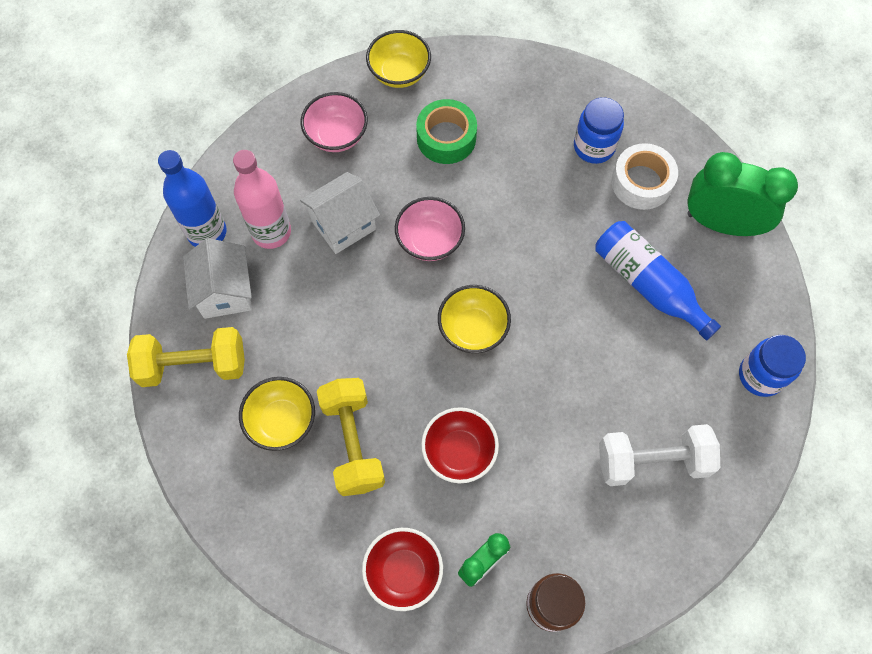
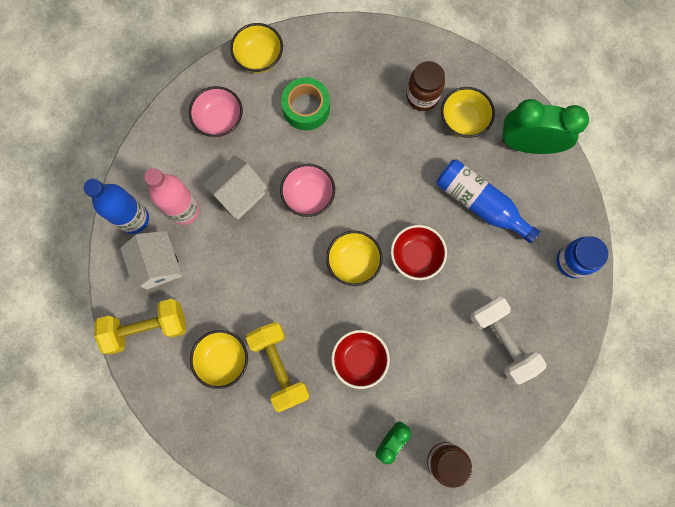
camera: 10 degrees left, 10 degrees up
(403, 572) = (334, 456): red bowl -> red bowl (416, 256)
(594, 147) = (422, 96): blue jar -> brown jar
(641, 182) = (463, 120): white tape -> yellow bowl
(652, 461) = (502, 341): white dumbbell -> white dumbbell turned 75 degrees clockwise

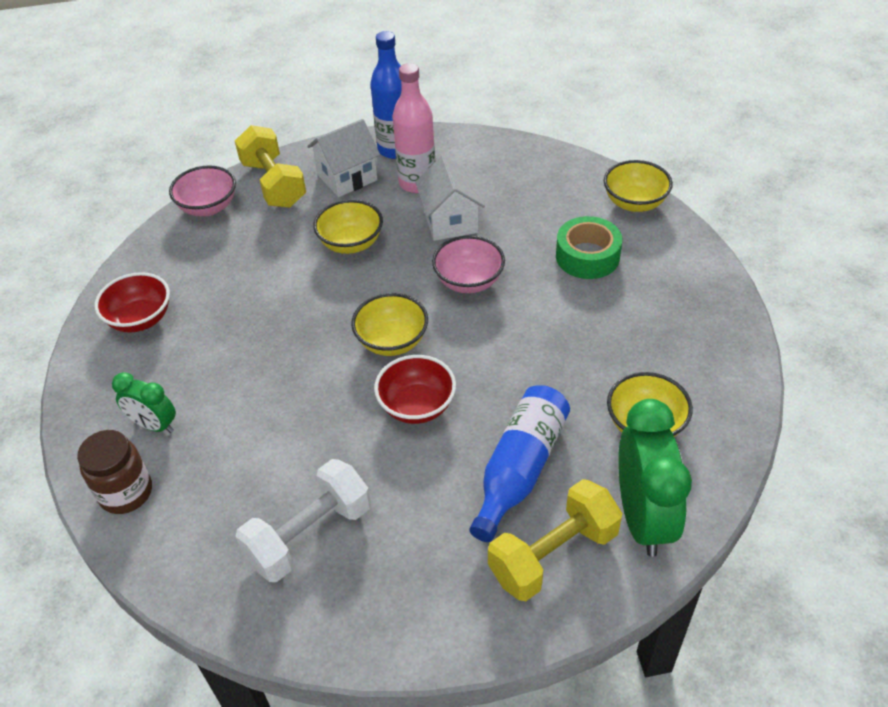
camera: 80 degrees right, 30 degrees down
(219, 120) = (538, 187): pink bowl -> pink bowl (208, 207)
(223, 359) = (245, 248): yellow bowl -> yellow bowl (351, 243)
(239, 194) = (450, 221): white house -> white house turned 45 degrees clockwise
(279, 366) = (242, 298): yellow dumbbell -> yellow dumbbell (553, 555)
(359, 359) = (260, 372): red bowl -> red bowl (140, 319)
(422, 96) = (660, 370): brown jar -> none
(572, 261) = (462, 617): blue jar -> none

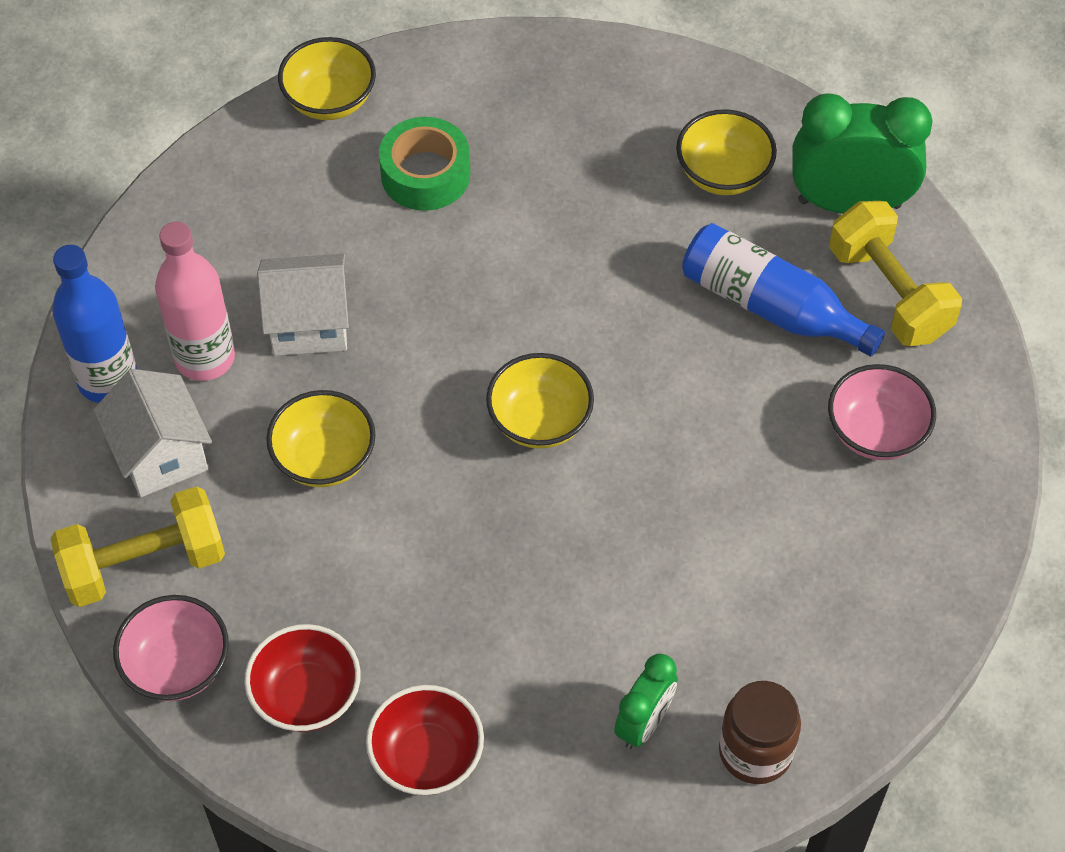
camera: 85 degrees left, 10 degrees up
(309, 535) = (841, 533): white dumbbell -> none
(417, 406) = (658, 402): red bowl -> red bowl (306, 695)
(469, 281) = (442, 317): pink bowl -> pink bowl (876, 432)

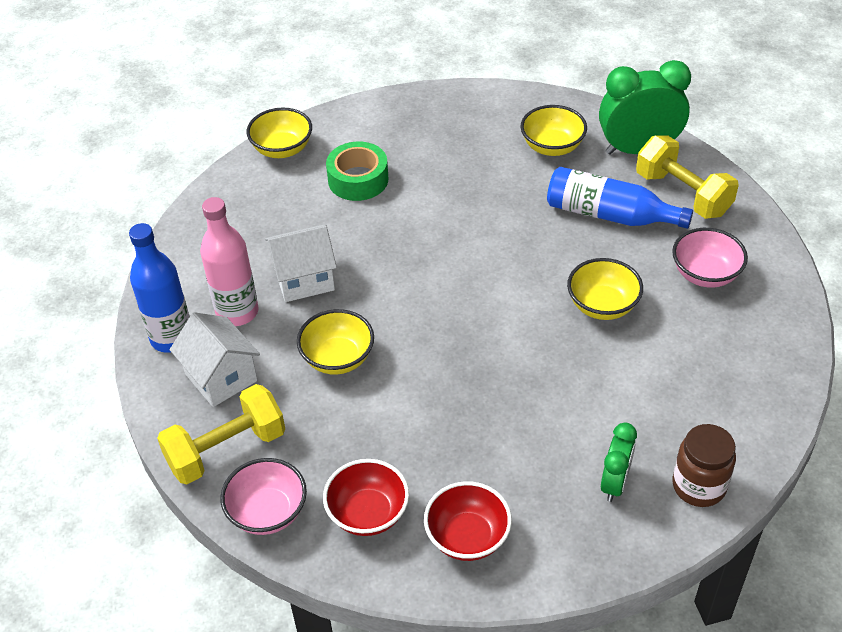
camera: 10 degrees left, 10 degrees down
(540, 420) = (479, 308): yellow bowl -> yellow bowl (602, 305)

